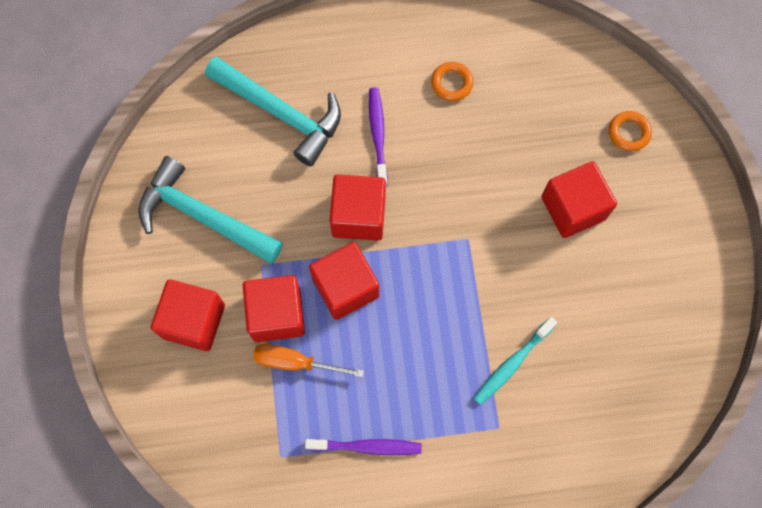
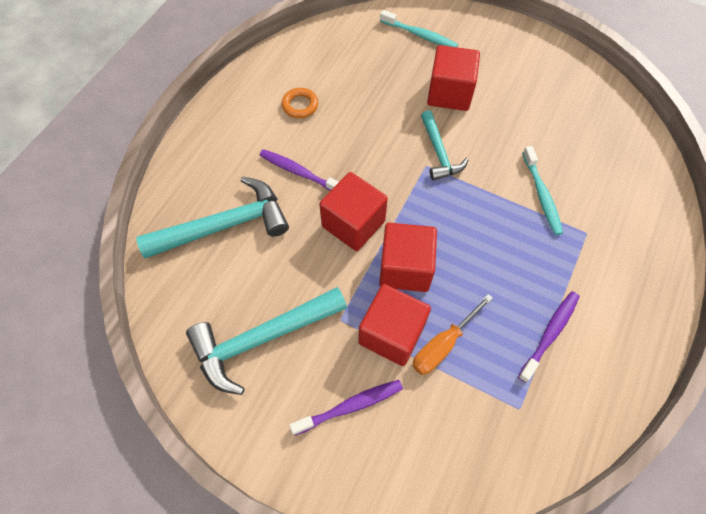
camera: 55 degrees left, 10 degrees down
(193, 321) = (349, 406): red cube -> purple toothbrush
(491, 242) = (439, 153): none -> turquoise hammer
(629, 133) = (419, 35): orange ring -> turquoise toothbrush

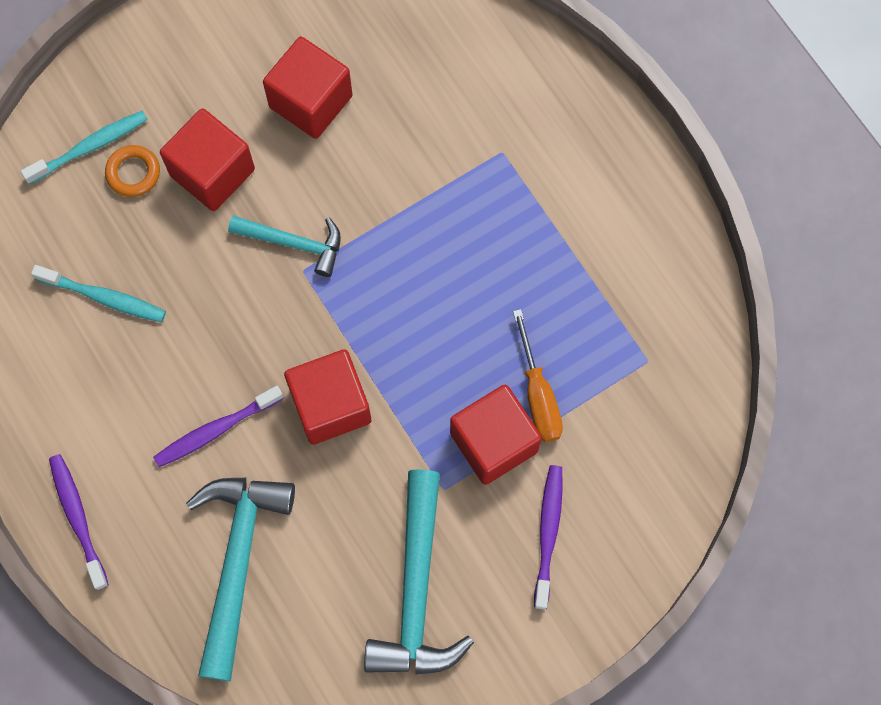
camera: 60 degrees left, 10 degrees up
(300, 105) = (107, 372): orange ring -> orange ring (133, 173)
(405, 268) = (424, 380): red cube -> red cube (311, 101)
(541, 194) = (425, 165): turquoise toothbrush -> turquoise toothbrush (103, 297)
(549, 334) = (591, 277): purple toothbrush -> purple toothbrush (78, 519)

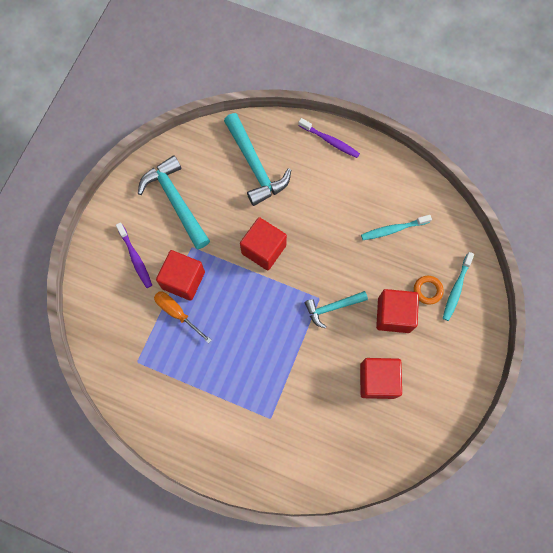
camera: 145 degrees right, 0 degrees up
(217, 429) = (303, 209): purple toothbrush -> none

